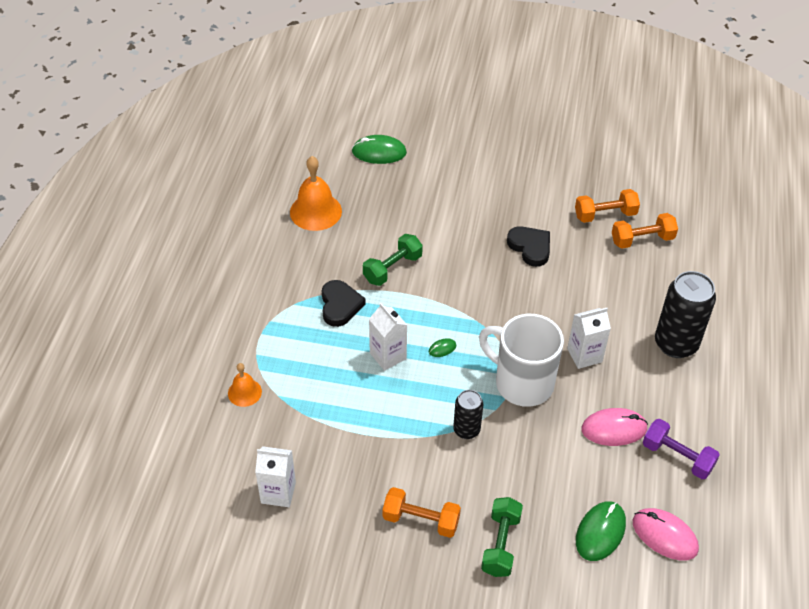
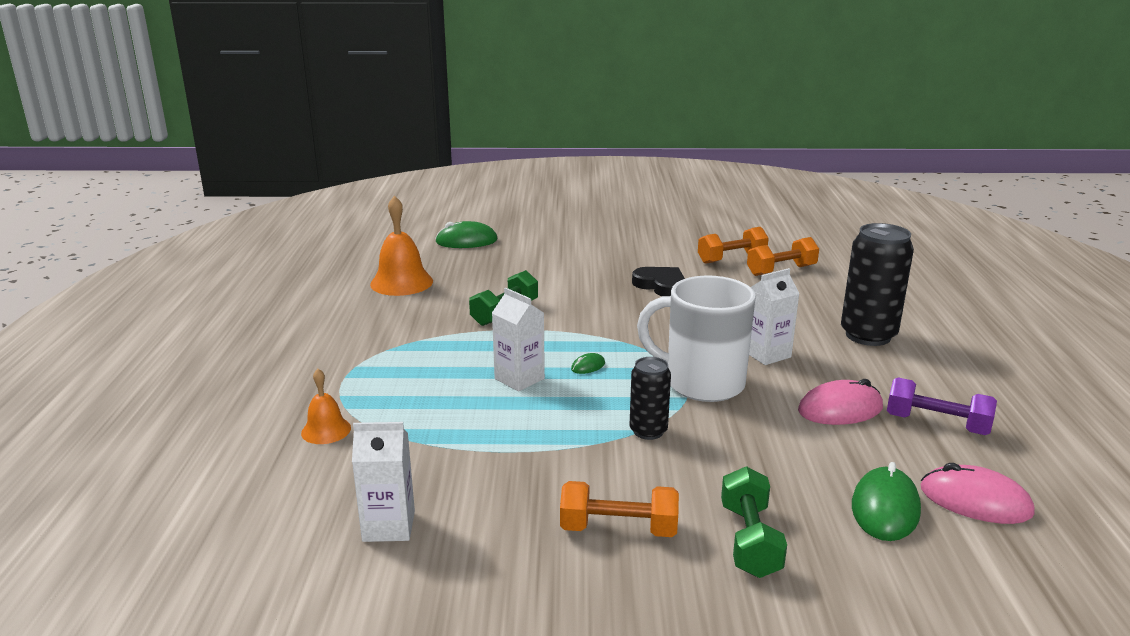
camera: 10 degrees left, 25 degrees down
(340, 305) = (446, 345): black heart -> none

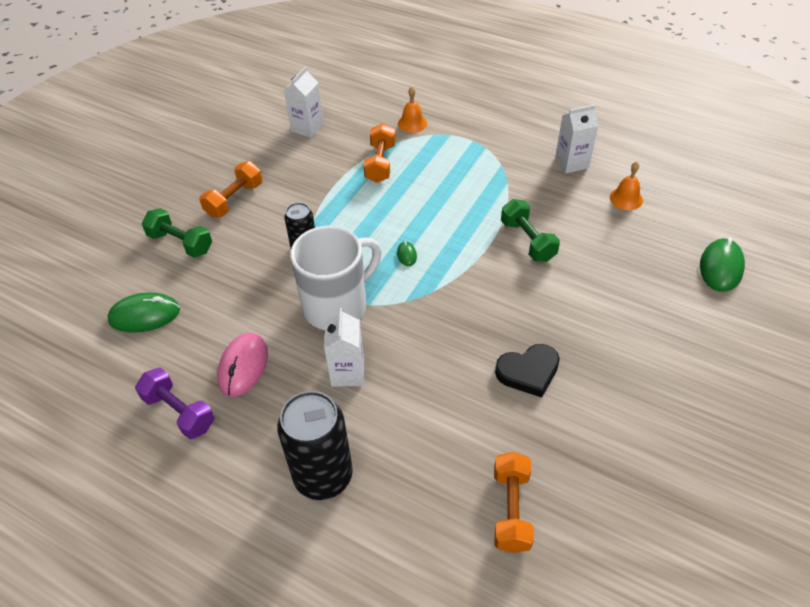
camera: 120 degrees right, 25 degrees up
(401, 282) = (626, 198): orange bell -> orange bell, size x0.57
(519, 379) = (414, 214): white carton -> white carton (571, 163)
(731, 259) = (570, 479): orange dumbbell -> orange dumbbell (380, 163)
(885, 509) = (144, 315): green mouse -> green mouse turned 60 degrees counterclockwise
(936, 424) = (179, 412): purple dumbbell -> purple dumbbell turned 75 degrees clockwise
(975, 500) = (107, 365): pink mouse -> none

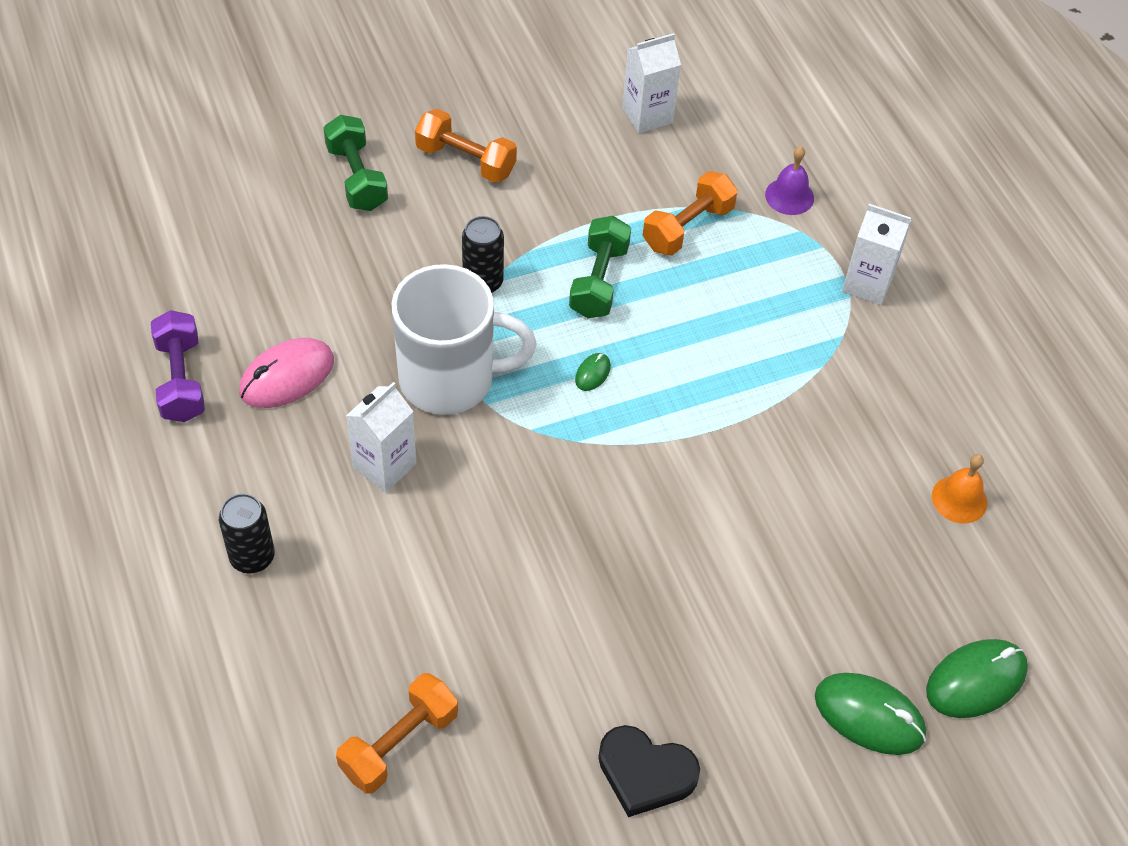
camera: 35 degrees right, 5 degrees up
(144, 315) = (243, 242): green mouse -> green mouse (869, 716)
(234, 200) = (466, 160): orange dumbbell -> orange dumbbell turned 45 degrees clockwise
(323, 476) = (252, 557): black can -> black can, size x0.57
(412, 123) = (789, 196): orange bell -> purple bell
(527, 241) = (760, 461): green dumbbell -> green dumbbell (599, 281)
(528, 372) = (580, 618): black heart -> black heart (645, 773)
(571, 163) = (943, 398): white carton -> white carton (867, 284)

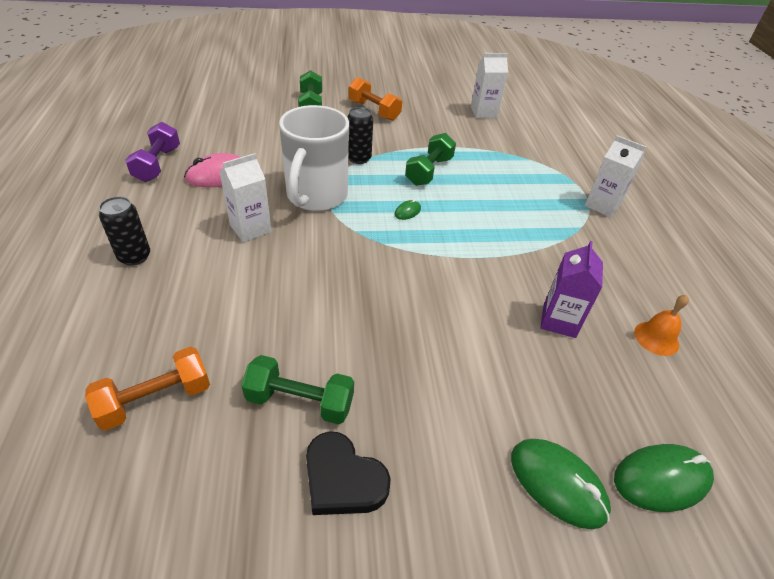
camera: 15 degrees right, 10 degrees down
(450, 379) = (316, 196): white mug -> white mug turned 90 degrees clockwise
(563, 700) = (300, 401): none -> green dumbbell
(688, 227) = (492, 159): orange dumbbell -> none
(789, 196) = (559, 158): purple bell -> none
(838, 506) = (559, 321): none -> purple carton

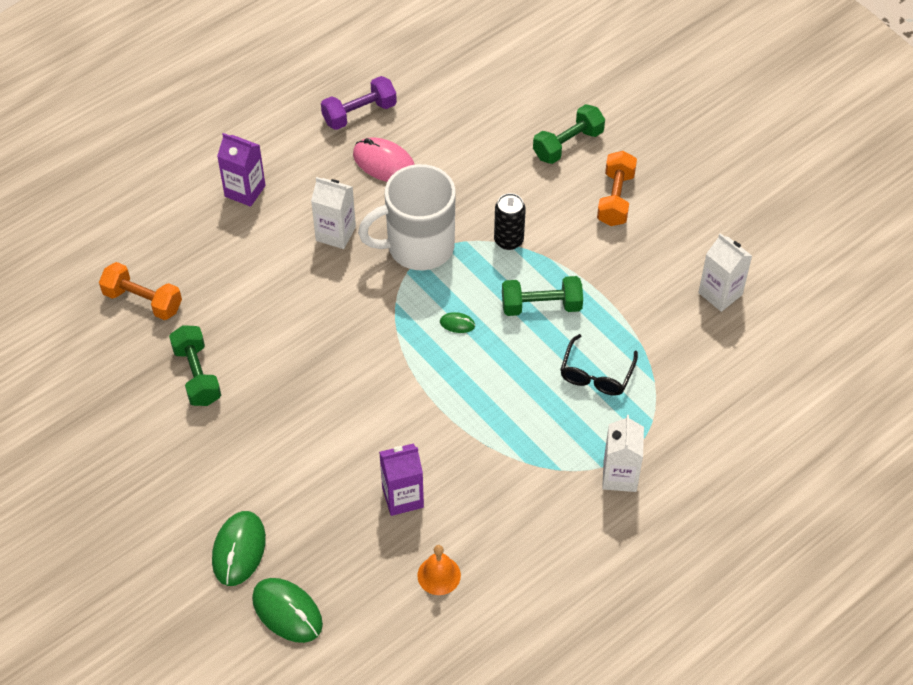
camera: 60 degrees right, 10 degrees up
(134, 257) = (245, 191): black can -> purple carton
(343, 479) = (159, 431): black heart -> none
(507, 176) = (596, 374): none -> black glasses

